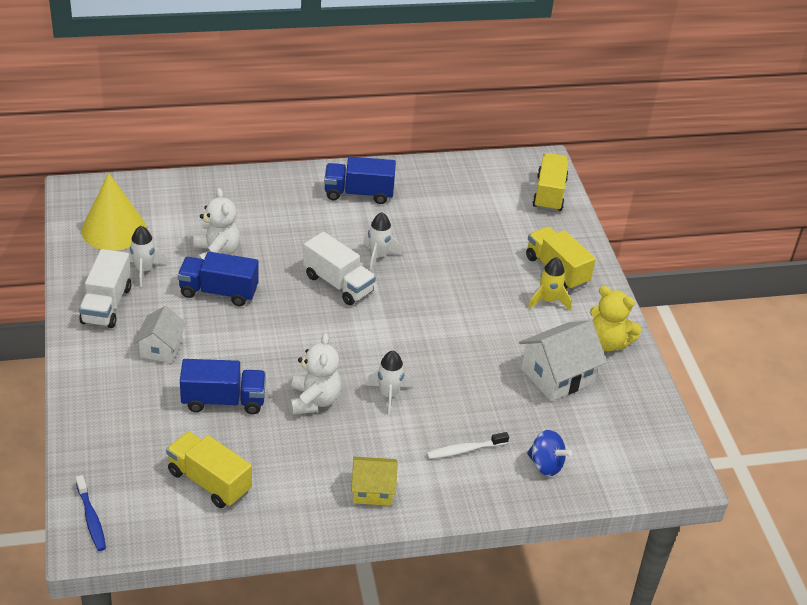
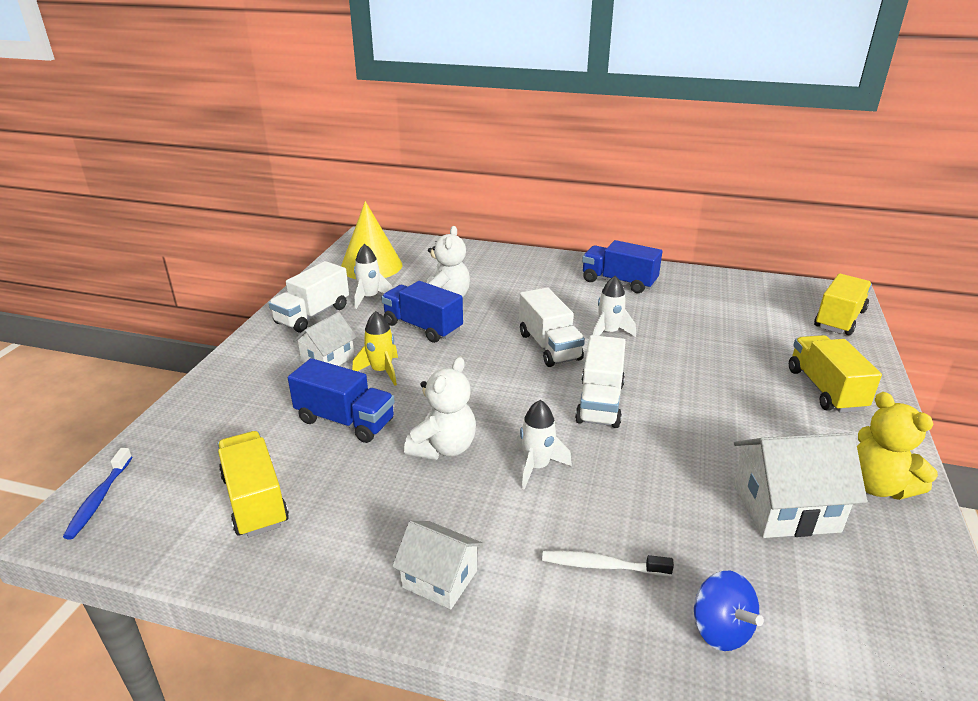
camera: 30 degrees right, 10 degrees down
(373, 490) = (439, 579): yellow house -> white house
(405, 328) = (600, 402): none -> white truck
(548, 301) = (802, 418): yellow rocket -> yellow rocket (381, 371)

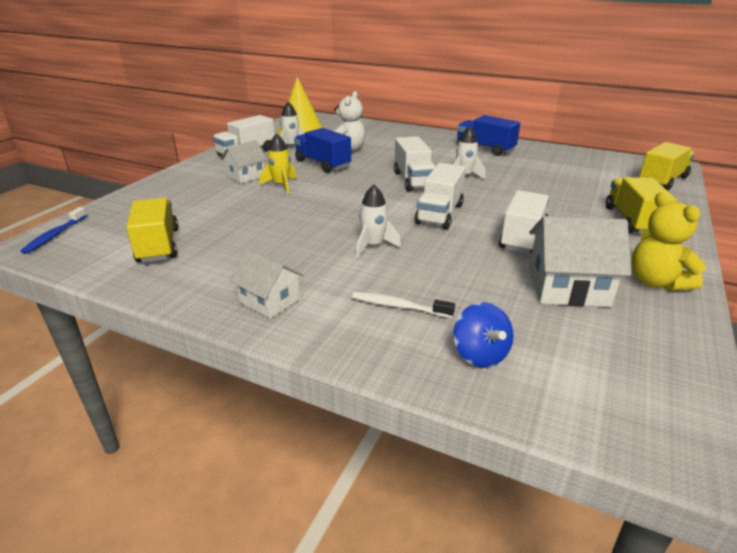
camera: 10 degrees right, 0 degrees up
(345, 421) = (242, 209): blue truck -> none
(443, 448) = (307, 229): white teddy bear -> none
(710, 432) = (522, 238): none -> white truck

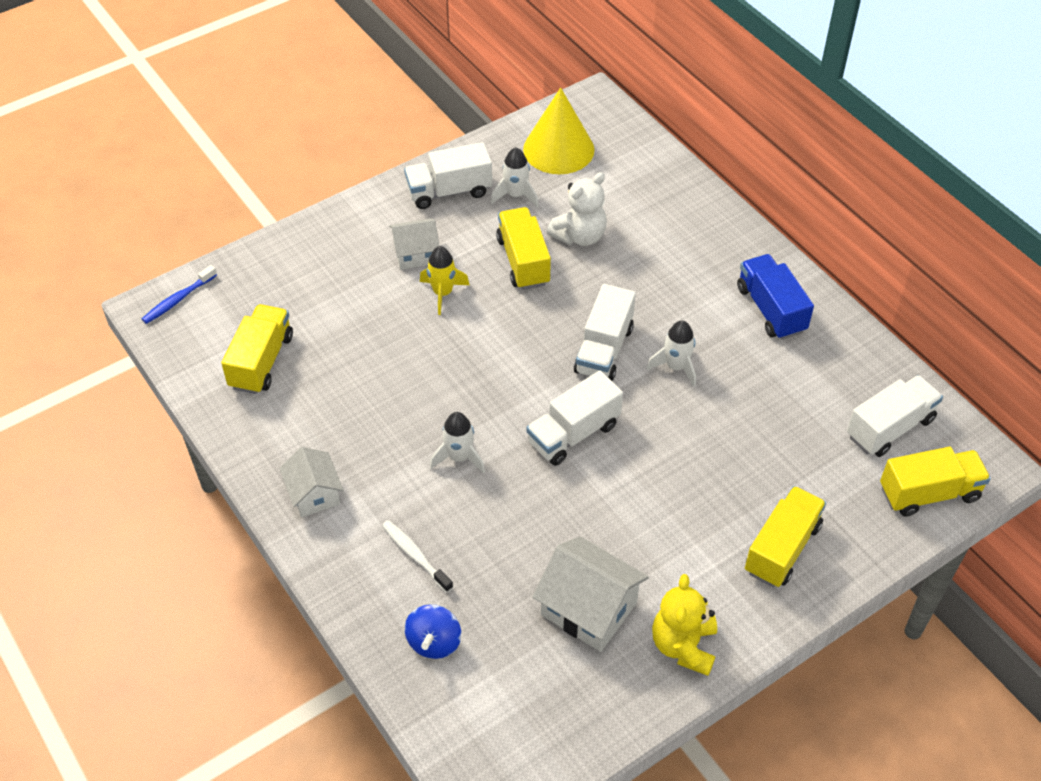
camera: 30 degrees right, 20 degrees up
(322, 164) = (523, 261): blue truck -> yellow truck
(522, 238) = (623, 517): white truck -> white truck (889, 428)

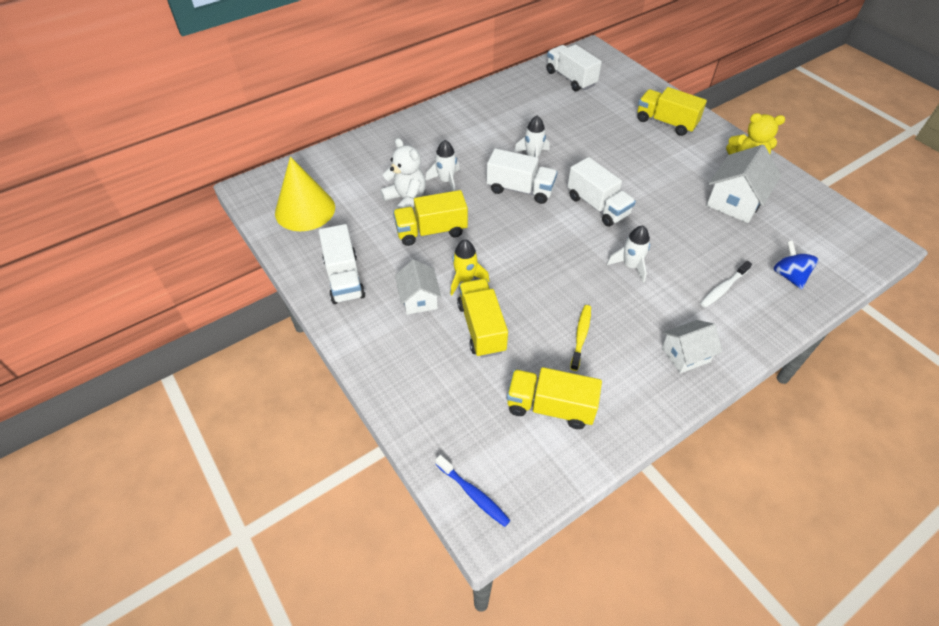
camera: 90 degrees left, 0 degrees up
(350, 395) = (581, 336): none -> yellow toothbrush
(434, 642) = (789, 276): blue spinning top -> blue spinning top turned 120 degrees counterclockwise
(515, 195) = (355, 235): white rocket -> white rocket (446, 181)
(771, 309) = (480, 114): blue truck -> none
(929, 493) = (614, 70): yellow truck -> yellow truck (481, 328)

